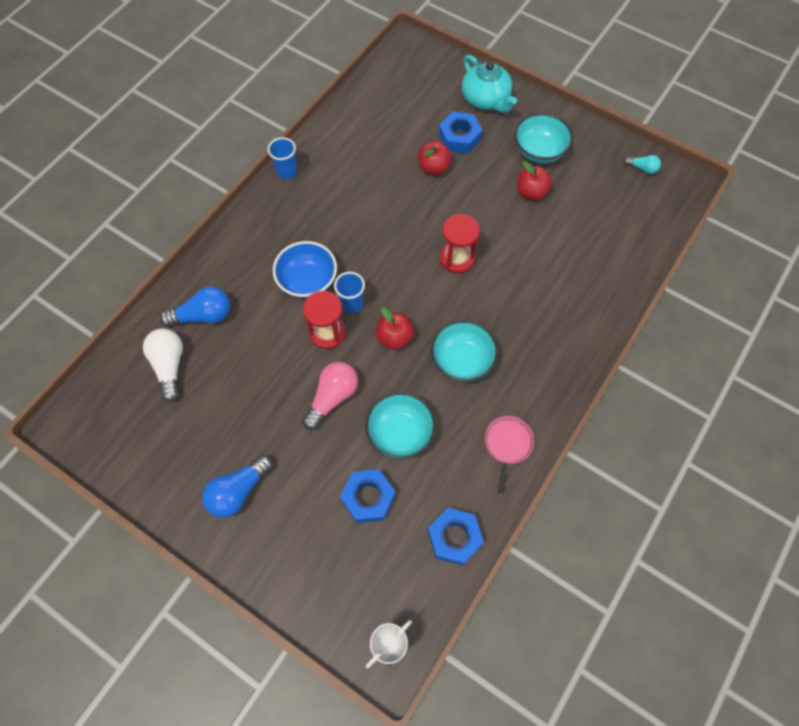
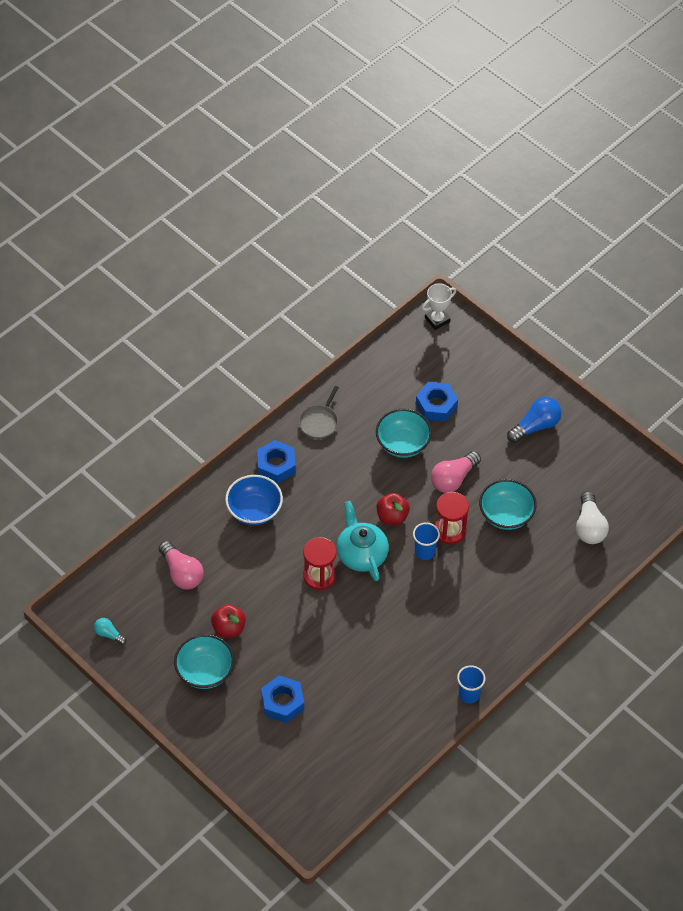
camera: 170 degrees left, 10 degrees down
(203, 316) = (559, 564): blue light bulb -> none
(307, 281) = (461, 579): blue bowl -> blue bowl (254, 510)
(433, 168) = (318, 672): red apple -> none
(454, 538) = (377, 370): blue nut -> blue nut (276, 465)
(462, 361) = (338, 488): turquoise bowl -> turquoise bowl (506, 515)
(486, 99) = (241, 744): turquoise teapot -> turquoise teapot (361, 554)
(507, 445) = (319, 422): pink pan -> grey pan
(597, 237) = (181, 573): none -> pink light bulb

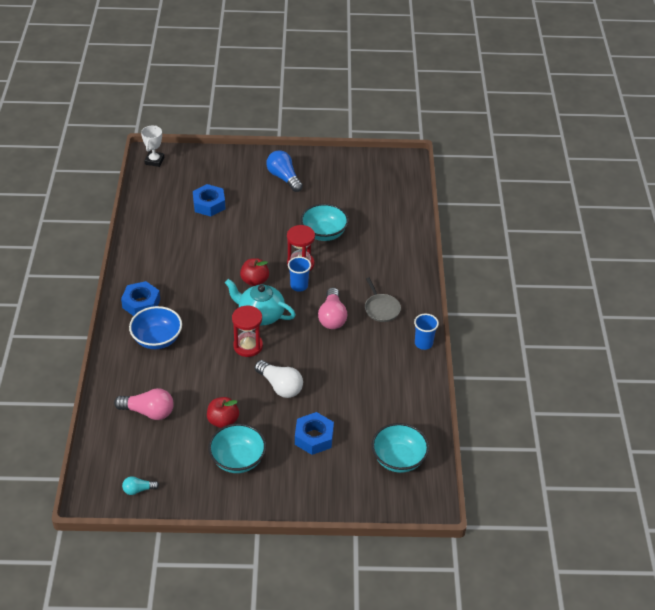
camera: 45 degrees left, 10 degrees down
(319, 422) = (142, 261): grey pan -> grey pan (381, 308)
(402, 444) = (213, 238): turquoise bowl -> turquoise bowl (398, 459)
(453, 479) = (268, 235): pink light bulb -> pink light bulb (332, 317)
(535, 426) = (284, 178): blue light bulb -> blue light bulb turned 45 degrees counterclockwise
(589, 527) = (379, 207): white light bulb -> white light bulb (280, 386)

